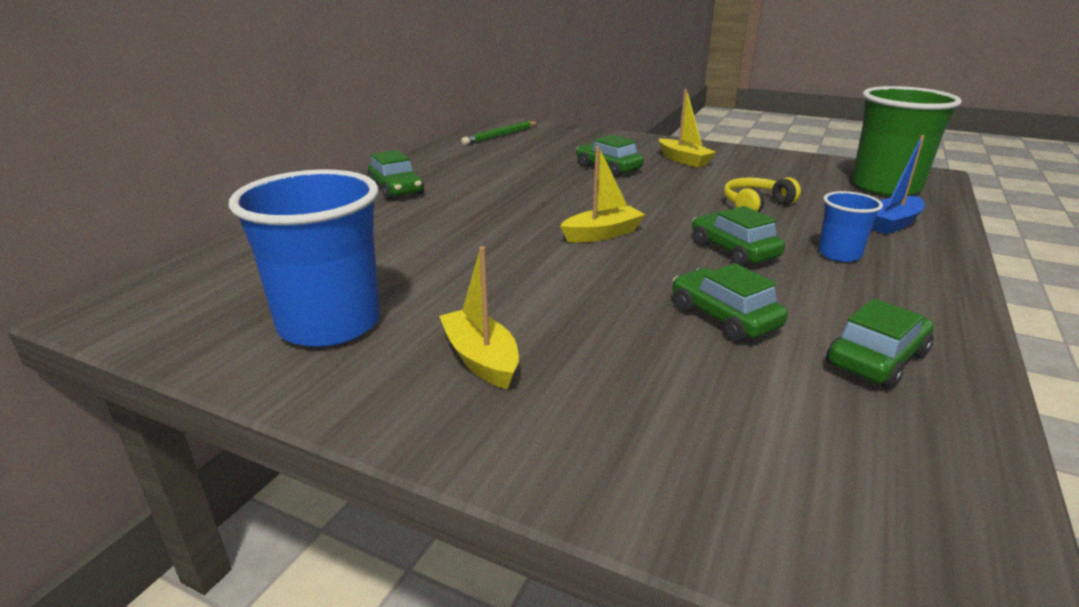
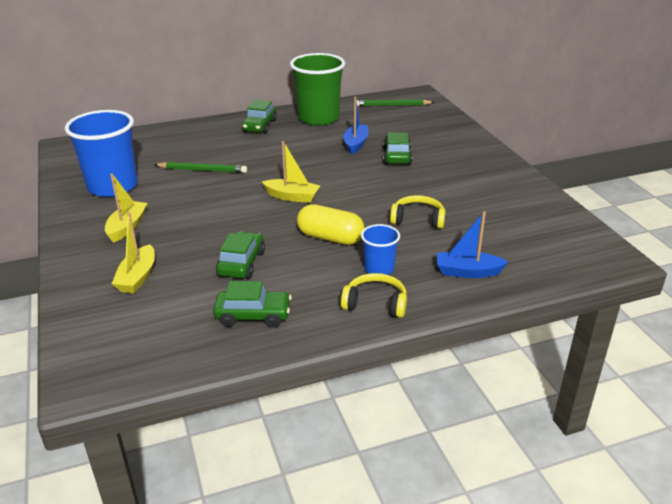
camera: 45 degrees right, 5 degrees up
(429, 252) = (203, 170): none -> green pencil
(545, 171) = (356, 144): none -> blue boat
(683, 160) = (460, 169): yellow boat -> yellow boat (137, 277)
(733, 251) = (330, 238): green car -> yellow capsule
(885, 187) = (546, 250): green cup -> green cup (318, 118)
(917, 282) = (375, 303): none -> yellow headphones

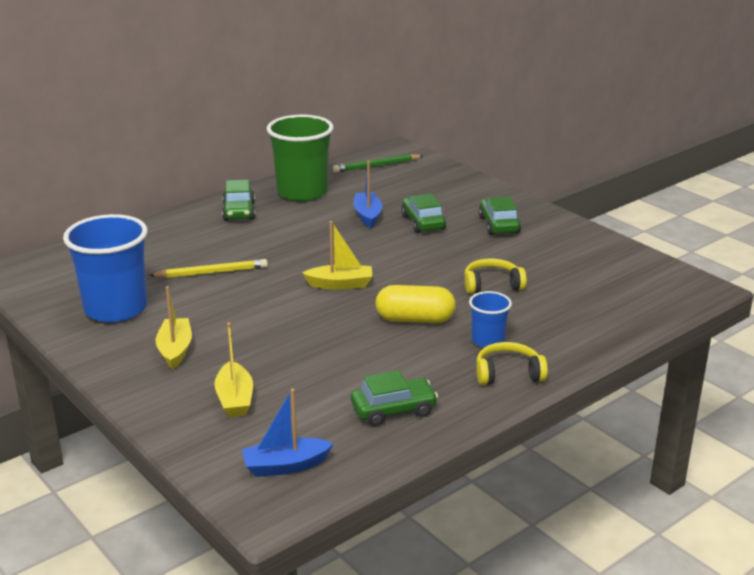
camera: 20 degrees left, 5 degrees down
(203, 170) = (212, 272): green pencil -> yellow pencil
(241, 263) = (340, 363): green car -> green car (499, 225)
(467, 272) = (576, 326): blue boat -> blue boat (285, 466)

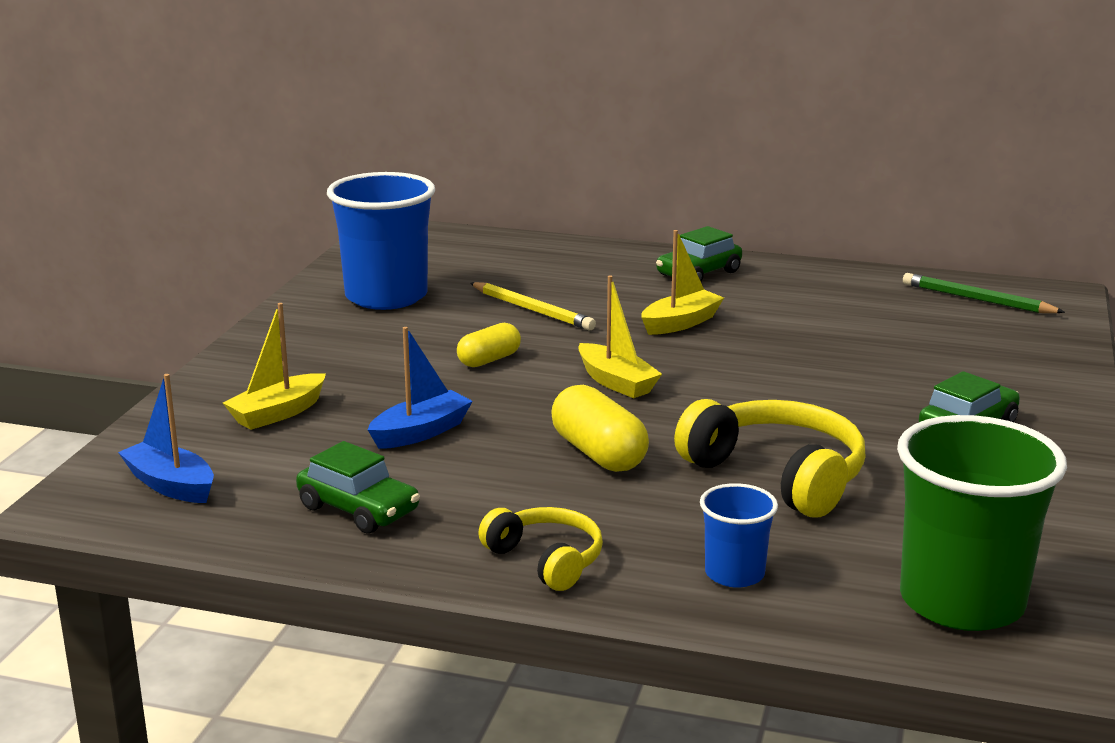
camera: 55 degrees right, 5 degrees down
(175, 350) = (341, 351): yellow boat -> yellow boat (680, 323)
(259, 309) = (489, 360): none -> yellow capsule
(302, 192) = (813, 286): green cup -> green cup (961, 602)
(367, 215) = (825, 339): blue boat -> blue boat (421, 432)
(423, 222) = (873, 376): green car -> none
(488, 340) = (615, 519): blue cup -> blue cup (734, 574)
(492, 285) = (777, 475): yellow headphones -> yellow headphones, size x1.66

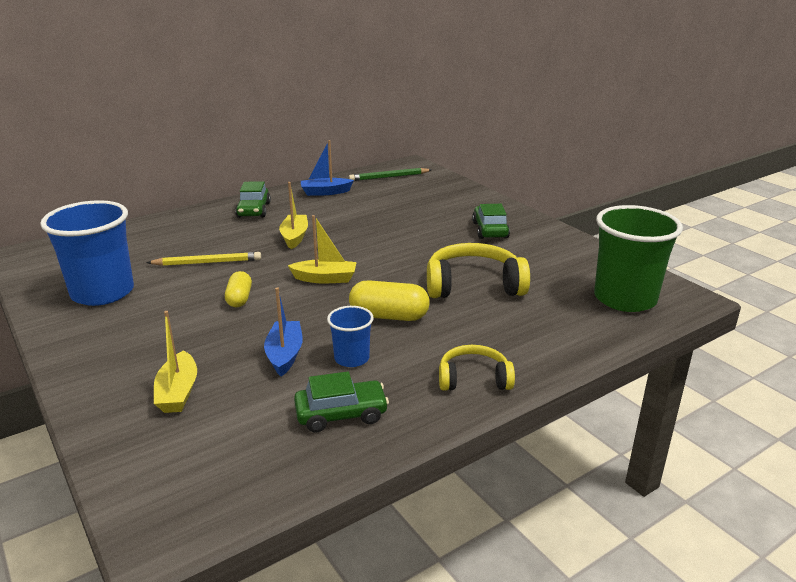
camera: 50 degrees left, 5 degrees up
(171, 485) = (202, 476): blue boat -> blue boat (325, 192)
(734, 574) = (546, 336): blue cup -> blue cup (351, 358)

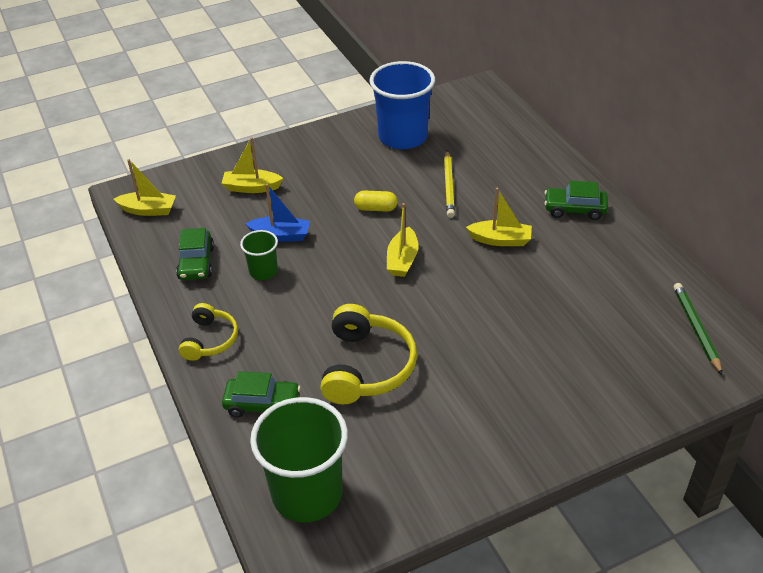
camera: 100 degrees right, 15 degrees up
(215, 491) = (148, 210): none -> yellow boat
(325, 192) = (633, 265): blue boat -> none
(351, 358) = (263, 271): blue cup -> green cup
(389, 316) = (322, 298): yellow capsule -> none
(490, 230) = (506, 407): green car -> green car (262, 404)

